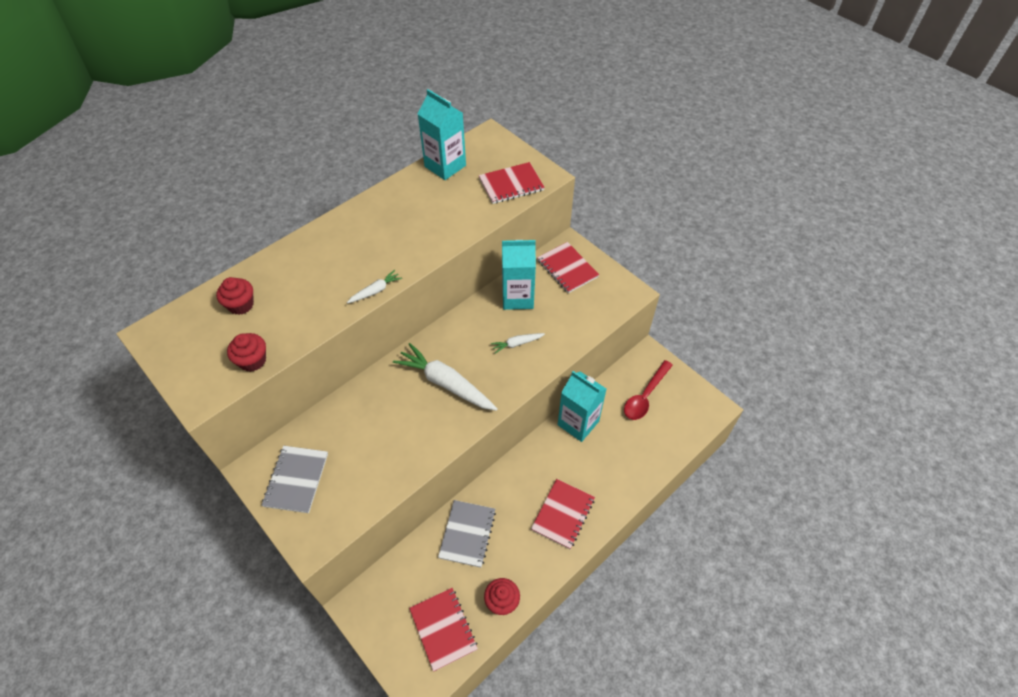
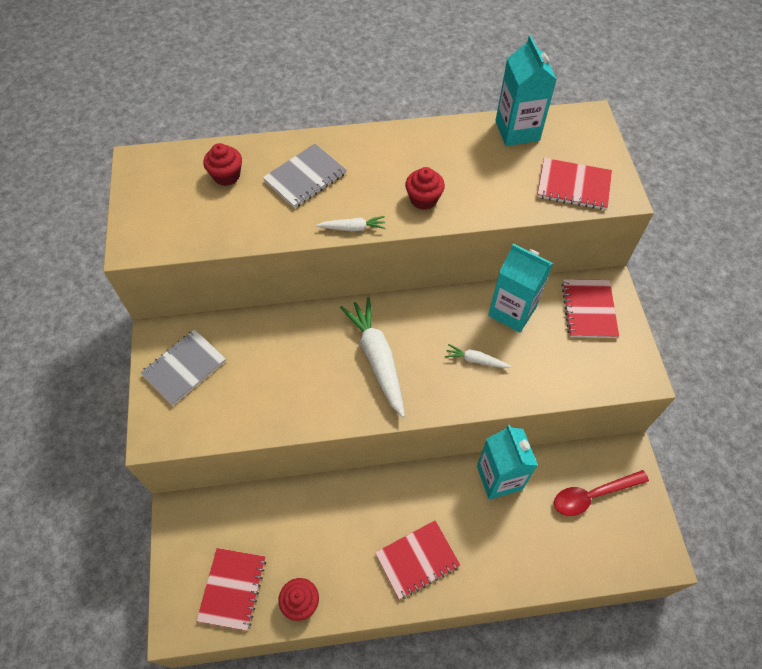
camera: 35 degrees right, 5 degrees up
(253, 360) = (198, 235): red cupcake -> red cupcake (423, 199)
(467, 534) = (315, 515): grey notebook -> grey notebook (305, 177)

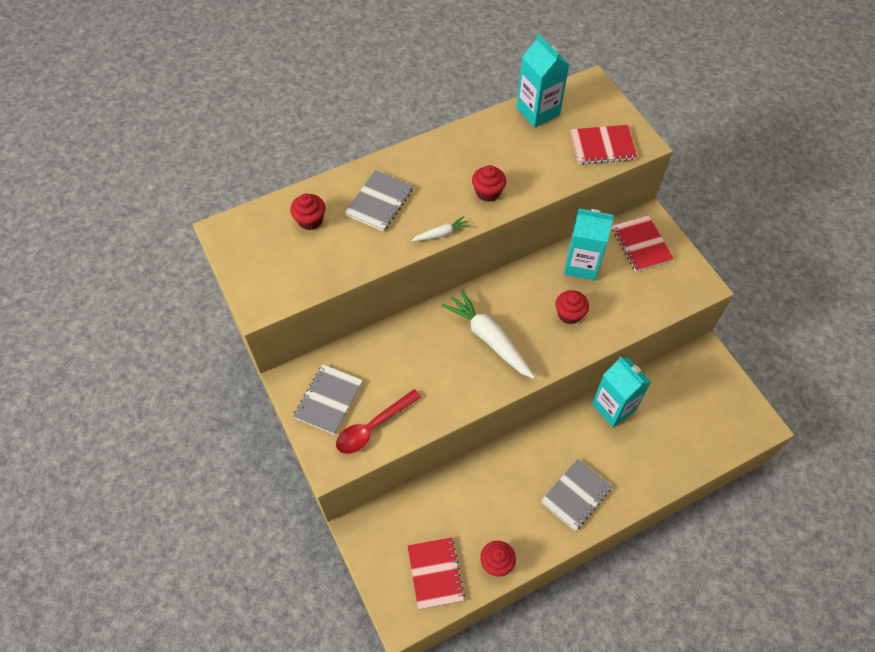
camera: 20 degrees left, 0 degrees up
(417, 560) = (576, 495): red notebook -> grey notebook
(475, 360) = (569, 314): white carrot -> red cupcake
(592, 495) = (691, 396): red spoon -> red spoon (373, 427)

